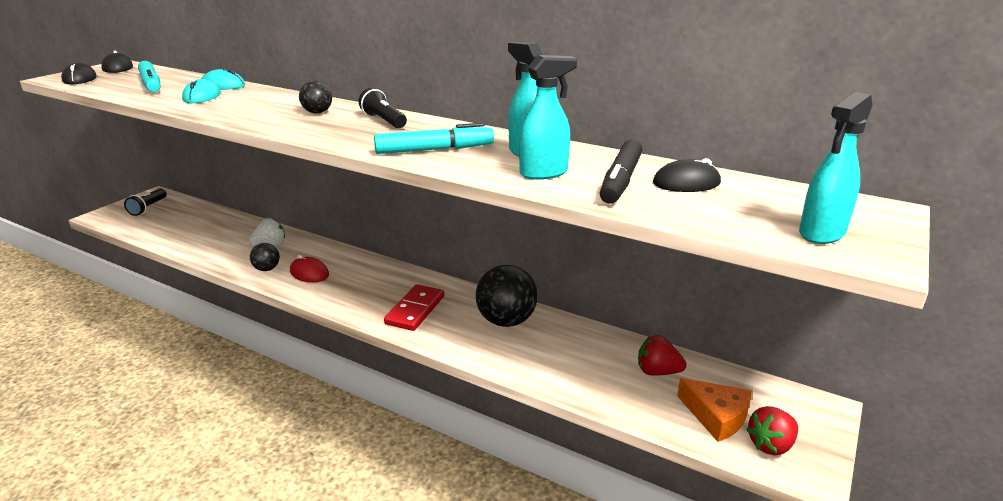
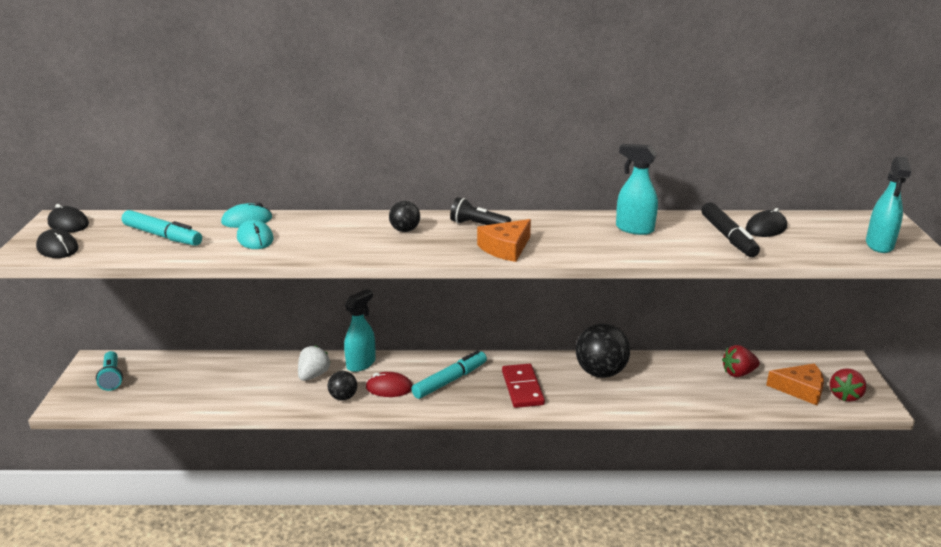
camera: 30 degrees left, 0 degrees up
(148, 208) = (112, 378): black flashlight -> turquoise flashlight
(370, 141) = (506, 248): none -> orange cheese
(434, 150) = (568, 244): turquoise marker -> turquoise marker (449, 380)
(544, 173) = (674, 244): turquoise spray bottle -> turquoise spray bottle (361, 363)

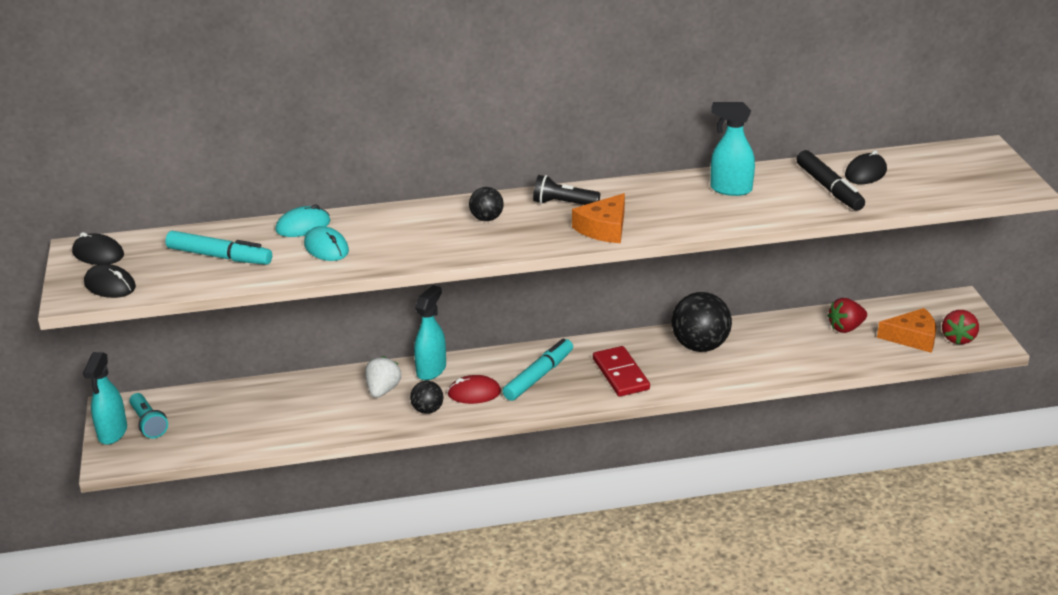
camera: 10 degrees left, 5 degrees up
(879, 245) = (980, 181): turquoise spray bottle -> turquoise spray bottle (112, 433)

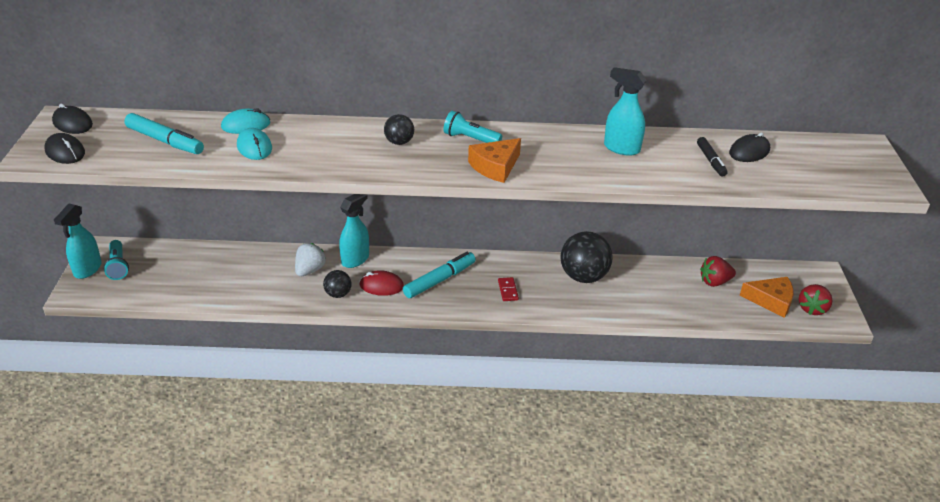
camera: 10 degrees right, 5 degrees up
(563, 203) = (470, 139): black flashlight -> turquoise flashlight
(620, 374) = (508, 290): red domino -> red domino, size x0.54
(829, 188) = (711, 161): black marker -> black marker, size x0.63

